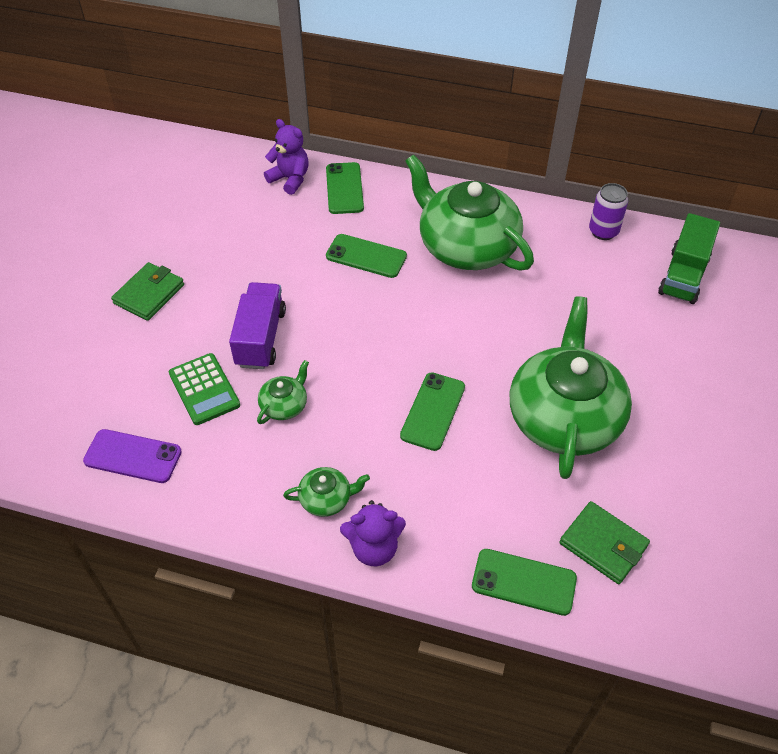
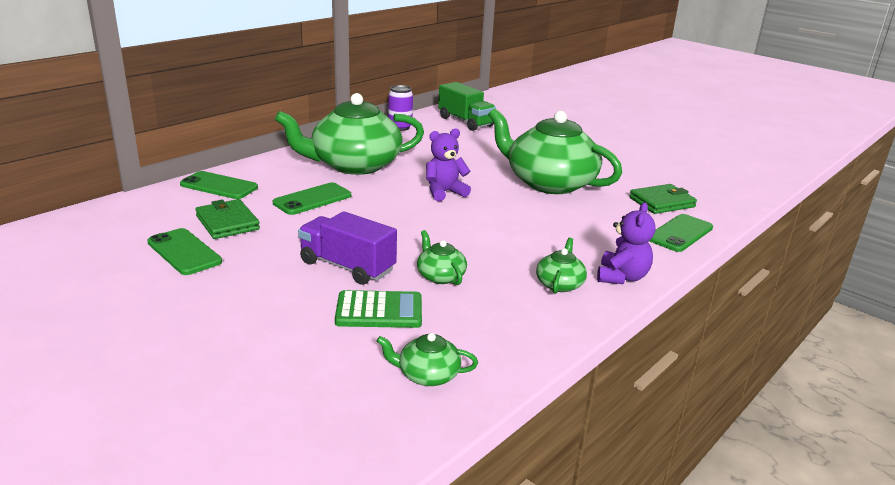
camera: 65 degrees left, 25 degrees down
(133, 456) = (427, 375): purple phone -> green teapot
(149, 294) = (206, 311): green wallet -> green wallet (227, 223)
(290, 179) = (166, 203): purple teddy bear -> purple teddy bear (444, 192)
(433, 411) = (505, 220): green phone -> green phone (184, 252)

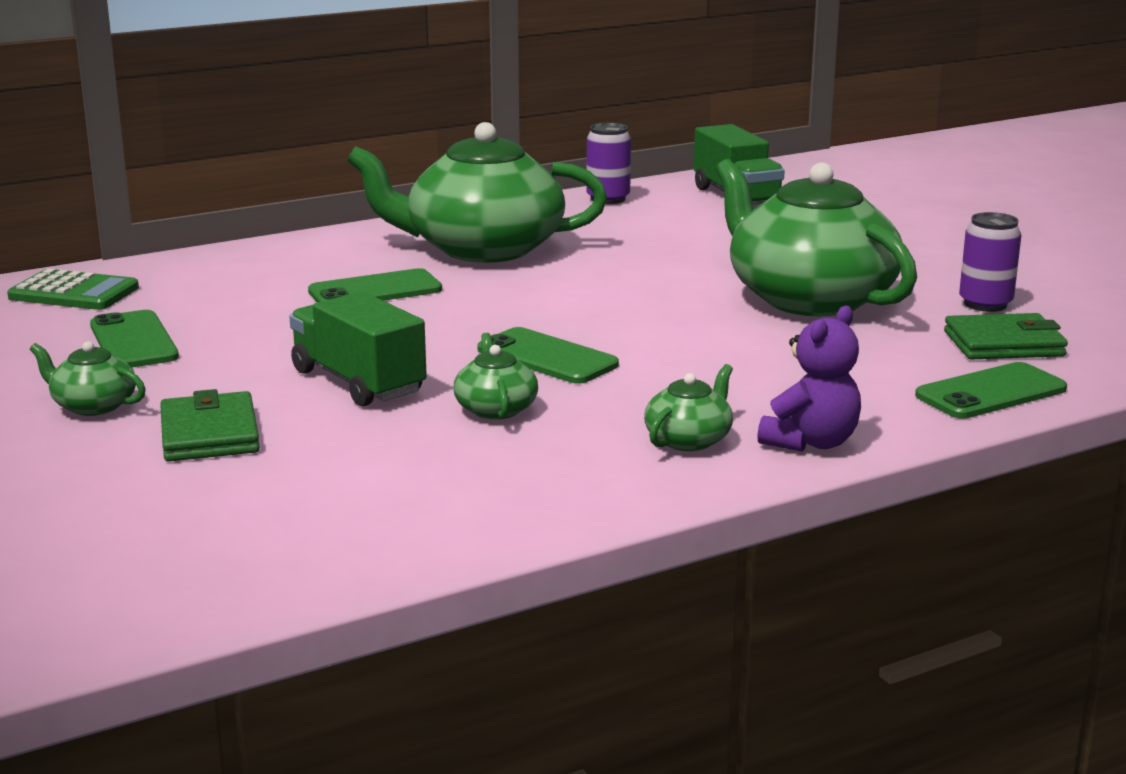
camera: 20 degrees right, 5 degrees down
(219, 186) = (245, 262): green phone -> green phone (547, 357)
(227, 223) = (222, 310): green wallet -> green wallet (209, 434)
(347, 266) = (358, 382): purple truck -> green truck
(379, 311) = (361, 441): green calculator -> green calculator (74, 293)
(427, 375) = (368, 525): green teapot -> green teapot (93, 405)
(444, 192) = (603, 298): purple teddy bear -> none
(634, 179) = (985, 304): none -> purple can

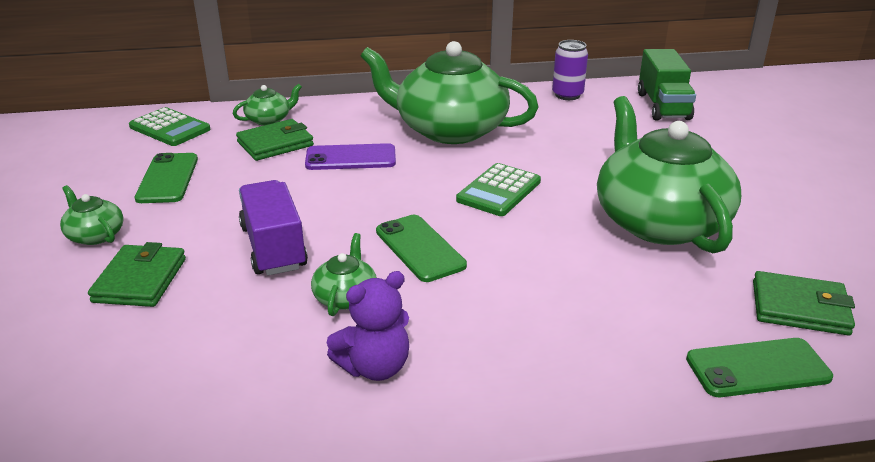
camera: 20 degrees right, 10 degrees up
(253, 290) = (275, 144): none -> green wallet
(358, 382) = (273, 247): green truck -> purple truck
(375, 290) = (351, 158): green phone -> purple phone
(598, 296) = (498, 191): none -> green calculator
(689, 439) = (466, 368): green teapot -> green teapot (269, 119)
(811, 442) = (563, 396): purple teddy bear -> purple teddy bear (375, 367)
(985, 304) = (806, 256): purple can -> none

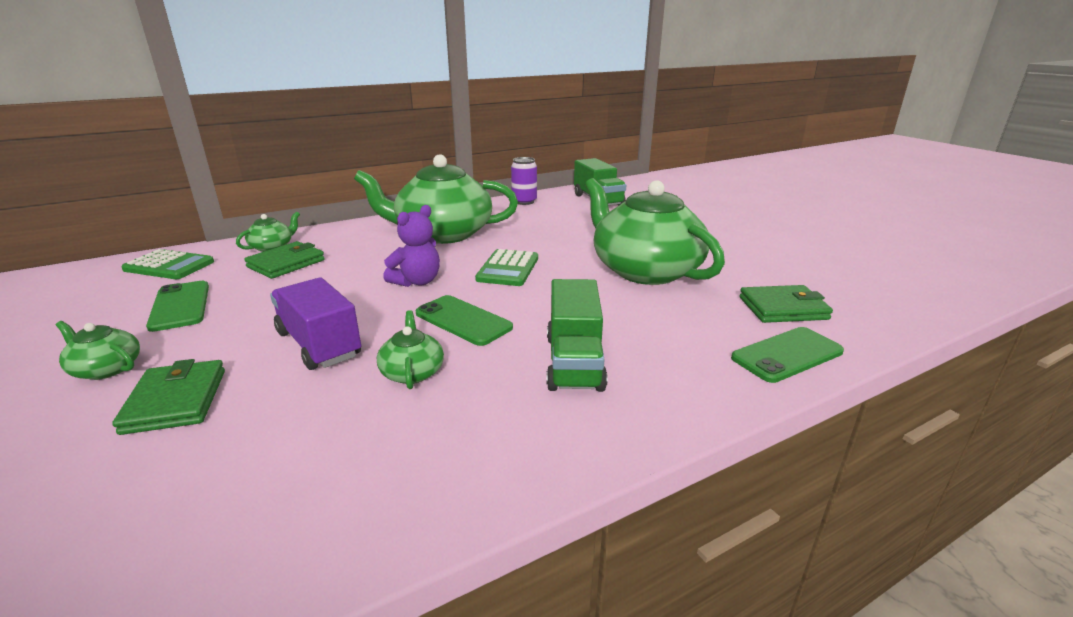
camera: 20 degrees left, 5 degrees down
(351, 158) = (364, 264): purple phone -> none
(375, 367) = (472, 426): purple teddy bear -> purple teddy bear (417, 281)
(509, 322) = (574, 362): none -> green truck

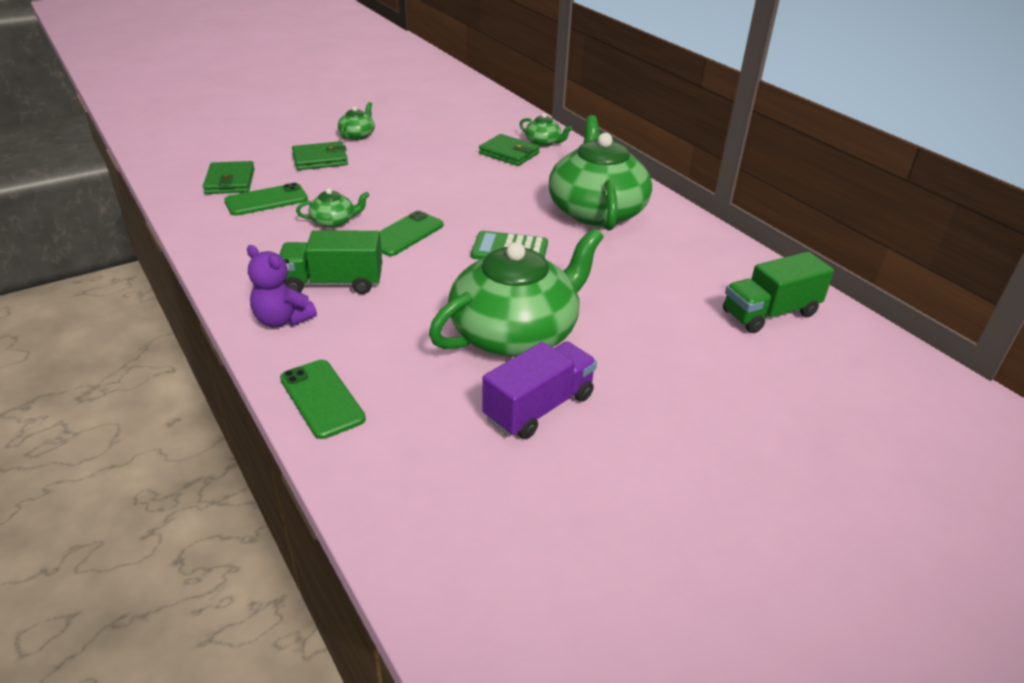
camera: 85 degrees right, 10 degrees up
(169, 266) = (499, 117): green calculator -> none
(180, 306) = (434, 135): green phone -> green phone (266, 200)
(319, 344) = (375, 186): purple truck -> purple truck (538, 407)
(417, 281) = (477, 209): purple teddy bear -> purple teddy bear (282, 320)
(524, 201) = (732, 255): purple can -> none
(783, 308) = (417, 420): green wallet -> green wallet (230, 181)

